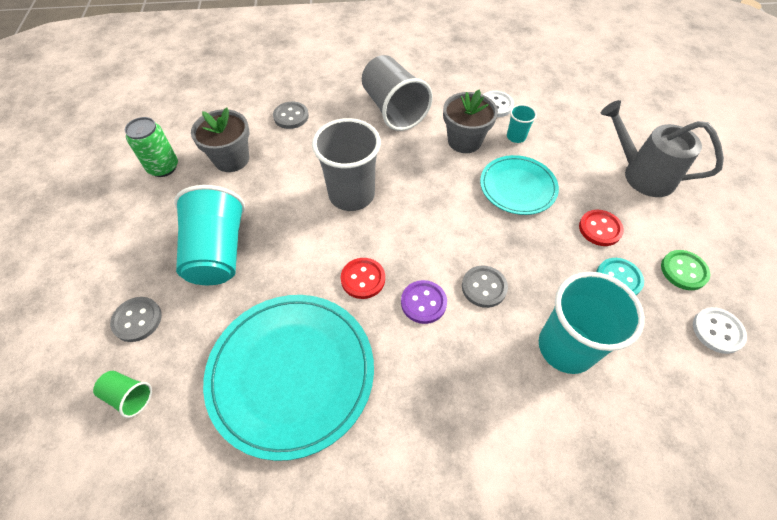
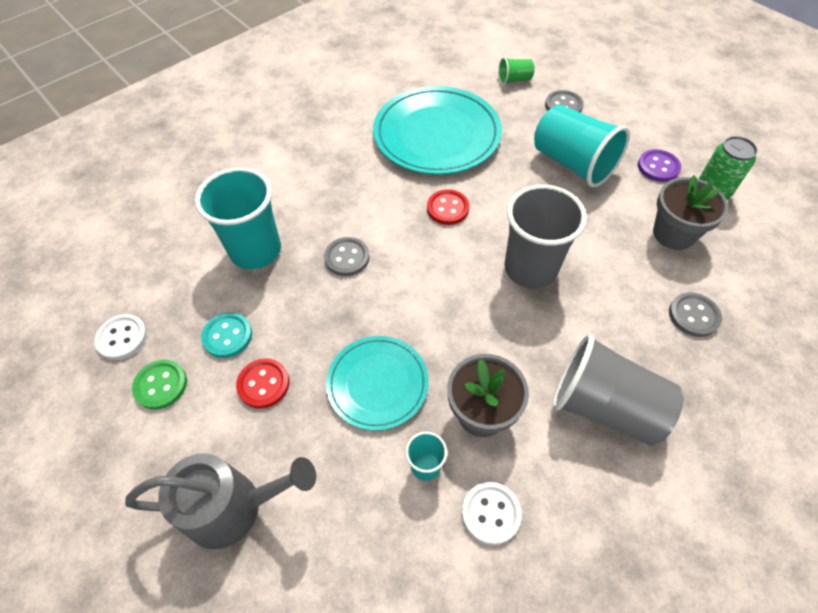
camera: 145 degrees right, 0 degrees up
(423, 302) = (387, 219): purple button -> purple button (658, 167)

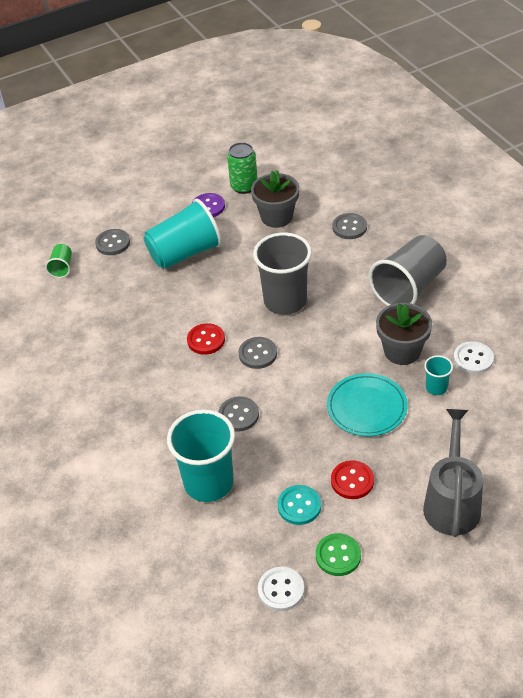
camera: 75 degrees left, 10 degrees down
(437, 134) = (111, 334): turquoise plate -> none
(439, 258) = (258, 354): none -> grey button

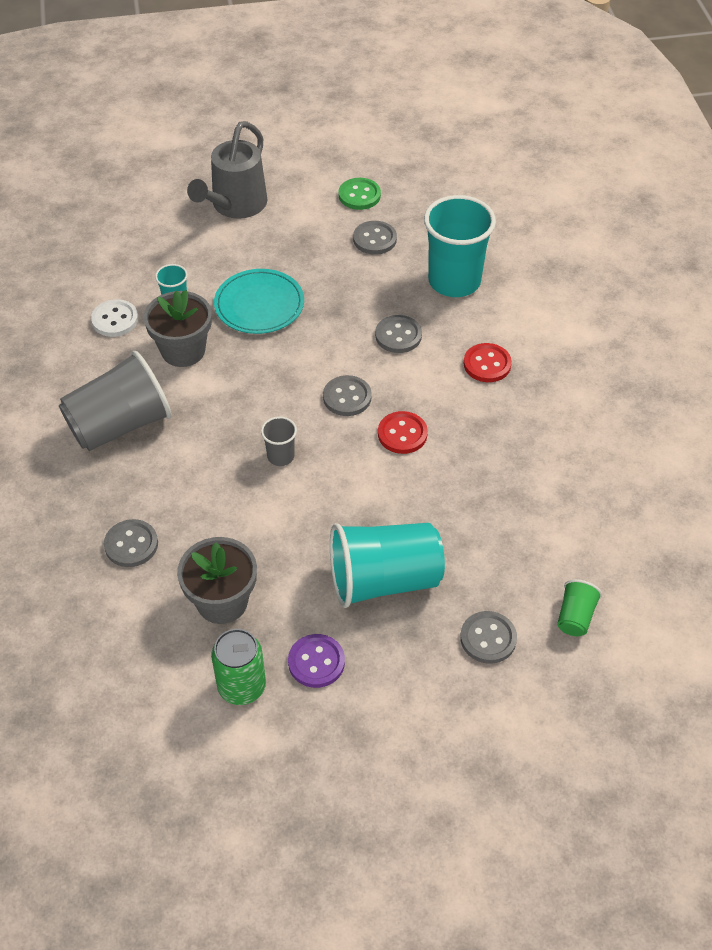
camera: 165 degrees left, 5 degrees up
(281, 590) = (420, 186): white button -> none
(285, 301) = (280, 456): grey cup -> grey cup, size x0.46
(299, 506) = (374, 239): turquoise button -> grey button
(352, 481) = (314, 245): red button -> red button (487, 364)

